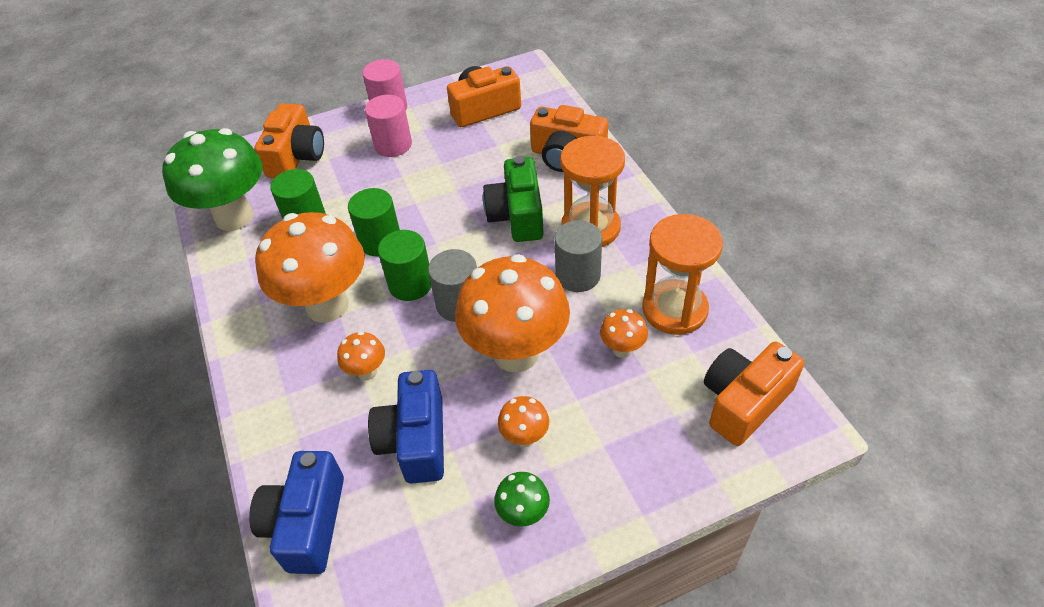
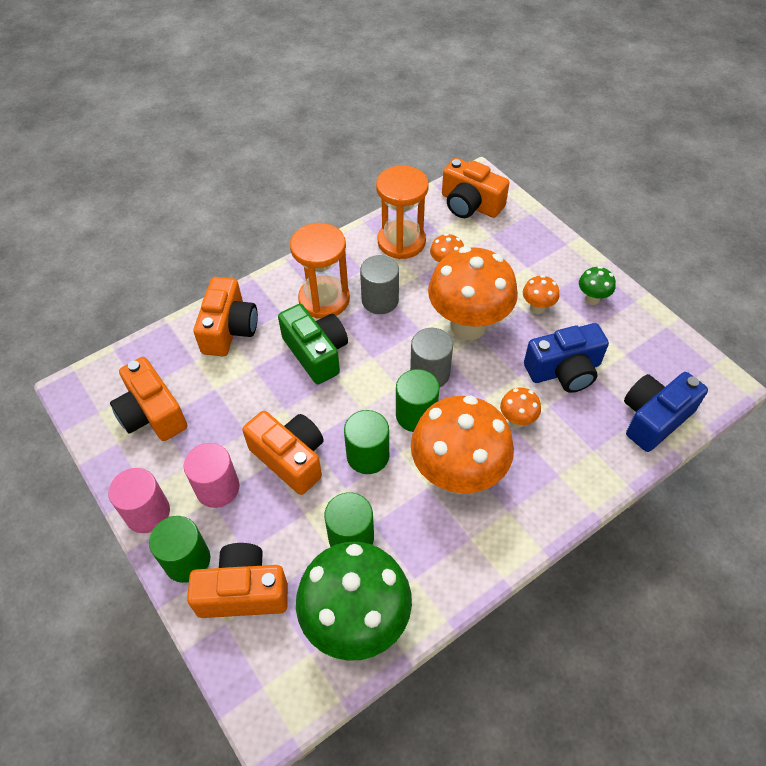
camera: 105 degrees left, 5 degrees up
(307, 523) = (654, 418): blue camera -> blue camera turned 150 degrees clockwise
(338, 128) = (187, 560): none -> green cylinder
(401, 189) = (290, 458): none -> orange camera
(517, 215) = (316, 353): green camera -> green camera turned 105 degrees counterclockwise

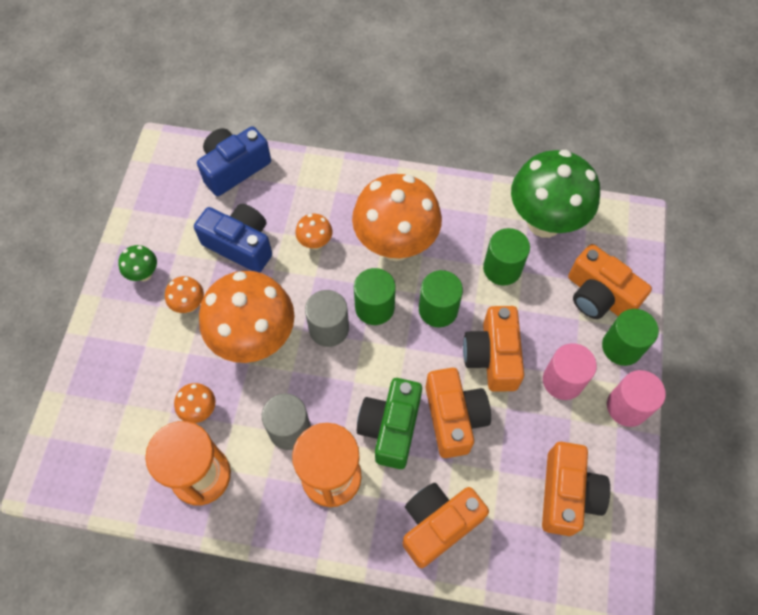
camera: 135 degrees left, 10 degrees up
(470, 204) = (94, 456): orange camera -> orange camera (454, 417)
(654, 418) = (234, 168): blue camera -> blue camera turned 135 degrees clockwise

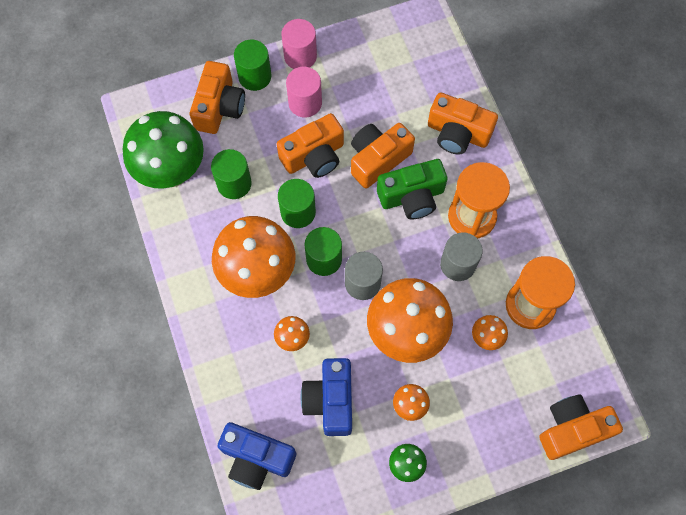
camera: 120 degrees left, 5 degrees up
(567, 494) = (386, 67): orange camera -> orange camera (572, 429)

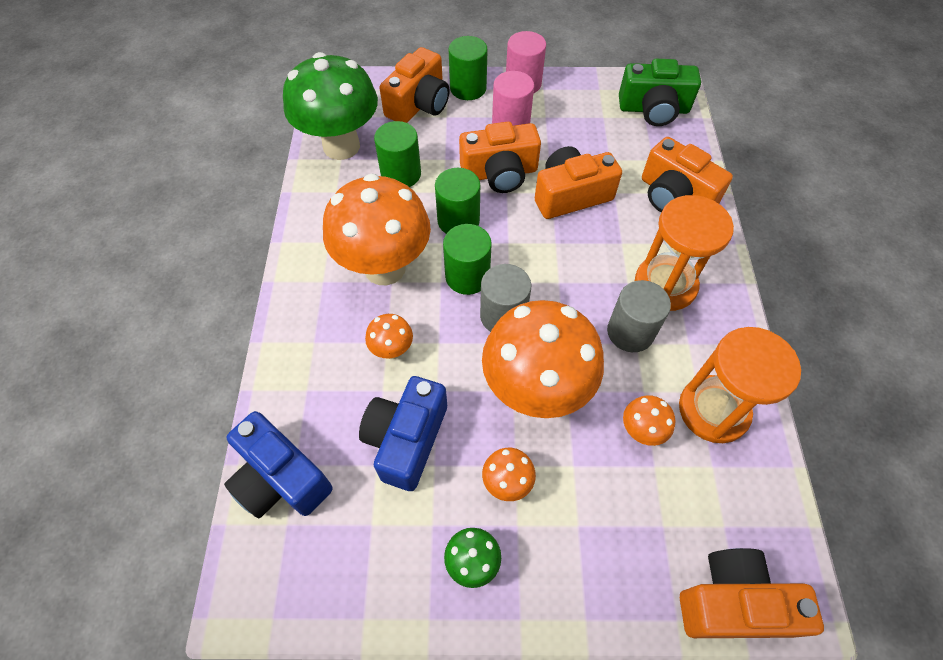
camera: 20 degrees right, 10 degrees down
(412, 196) = (597, 243): green camera -> green camera (653, 109)

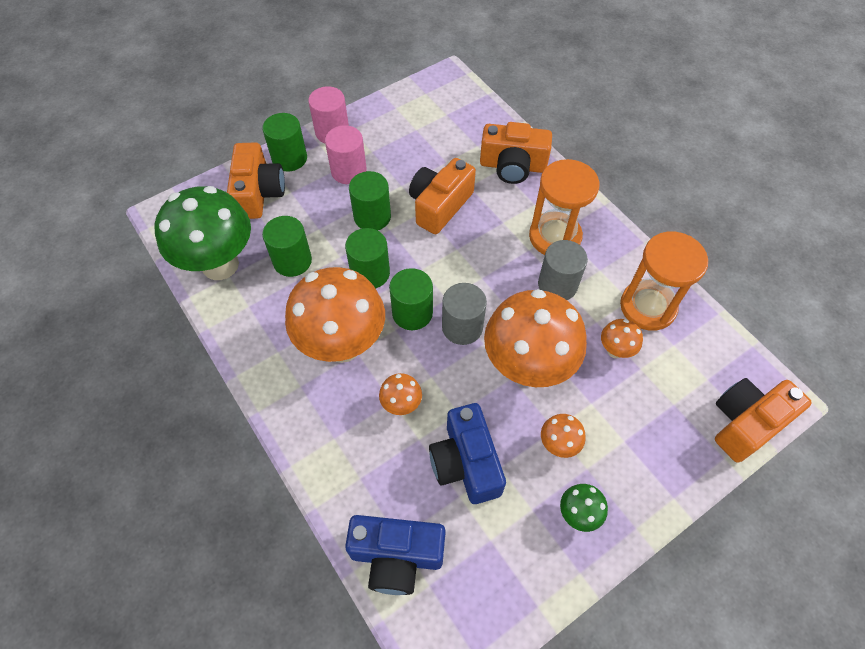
camera: 35 degrees left, 0 degrees up
(500, 173) = (372, 217): orange camera -> green cylinder
(653, 109) = (448, 104): green camera -> none

